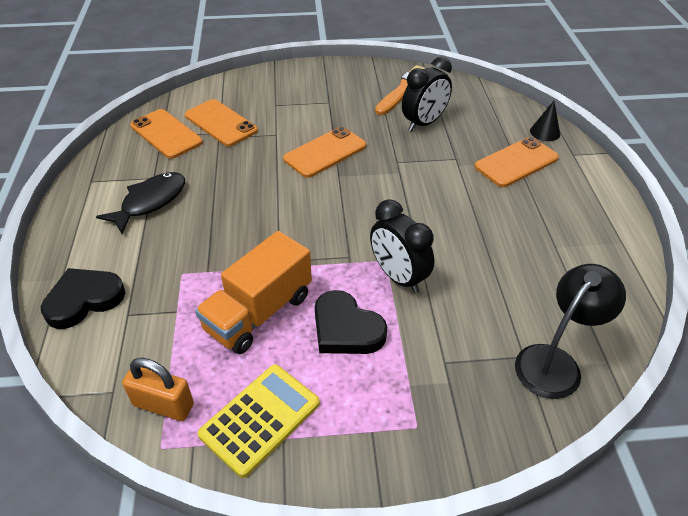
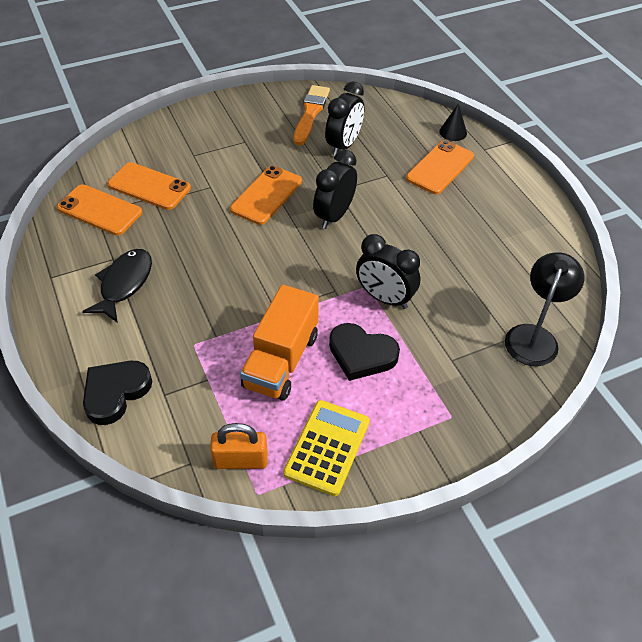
camera: 20 degrees left, 5 degrees up
(383, 185) = (334, 216): none -> black clock

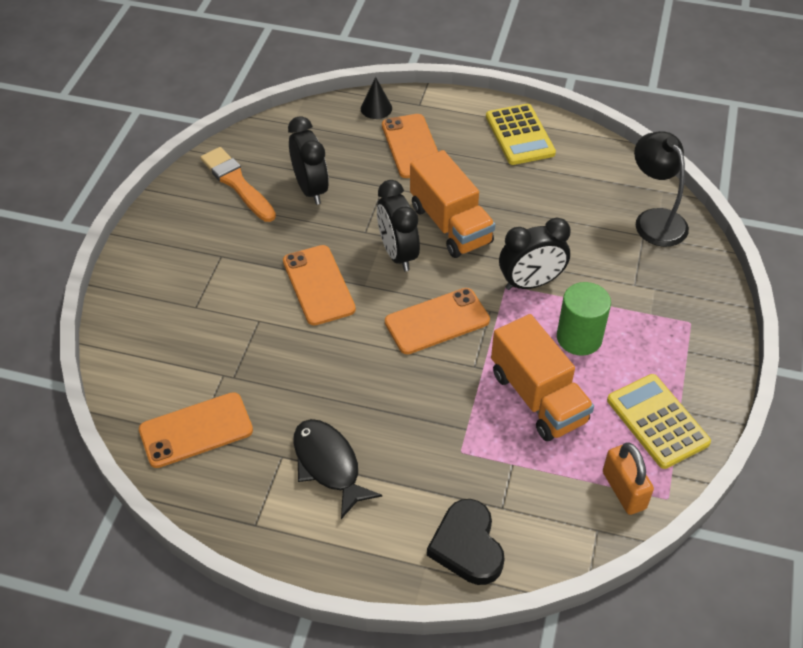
camera: 50 degrees left, 0 degrees up
(149, 186) = (204, 369): orange phone -> orange phone (437, 321)
(240, 460) = (624, 490): orange padlock -> orange padlock turned 60 degrees counterclockwise
(361, 354) = (579, 338): black heart -> green cylinder
(391, 226) = (450, 224): none -> orange truck
(522, 213) = (519, 135): none -> yellow calculator

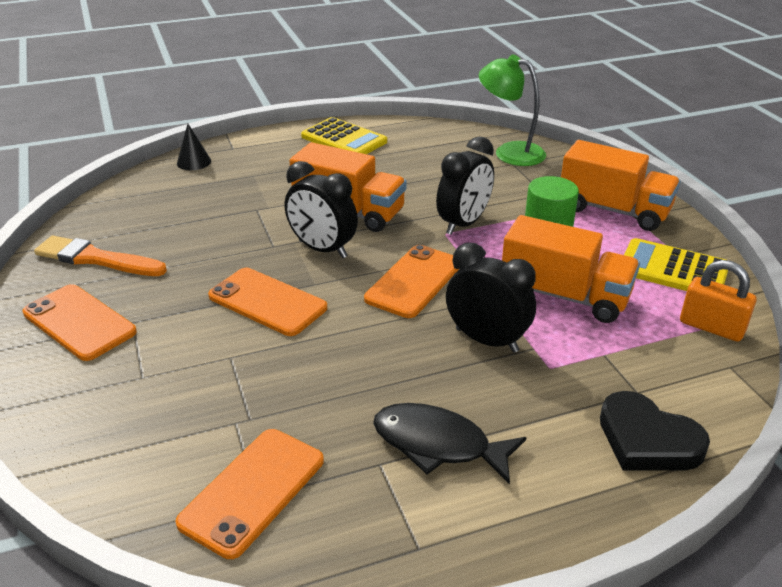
camera: 35 degrees left, 15 degrees down
(311, 189) = (184, 235): black clock -> black clock (487, 340)
(411, 146) = (255, 175): orange phone -> orange phone (79, 322)
(654, 220) = (510, 152): black lamp -> green lamp
(677, 334) = (613, 210): none -> orange truck

